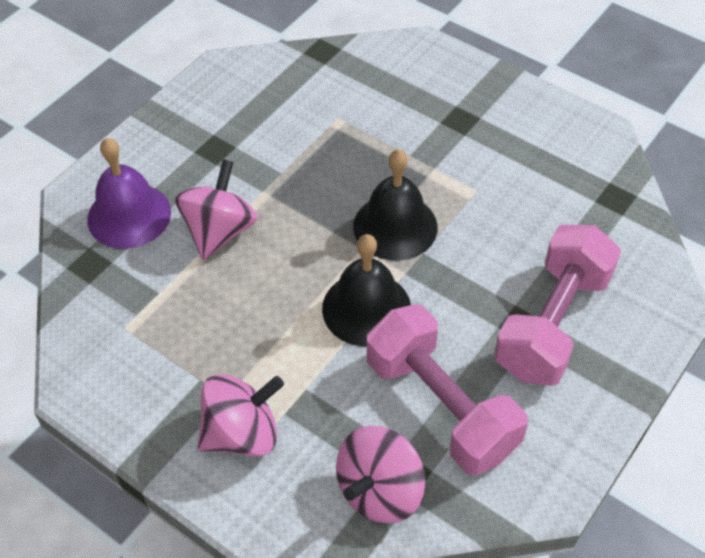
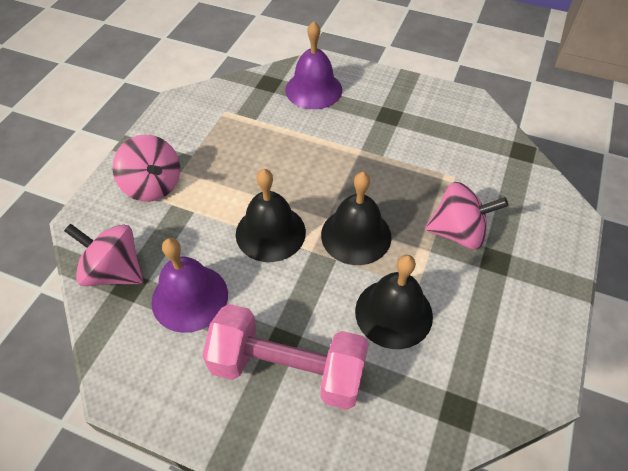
camera: 75 degrees right, 0 degrees up
(219, 231) = (315, 135): pink spinning top -> pink spinning top (458, 232)
(441, 406) = (190, 297): pink dumbbell -> purple bell
(504, 218) = (393, 313): none -> black bell

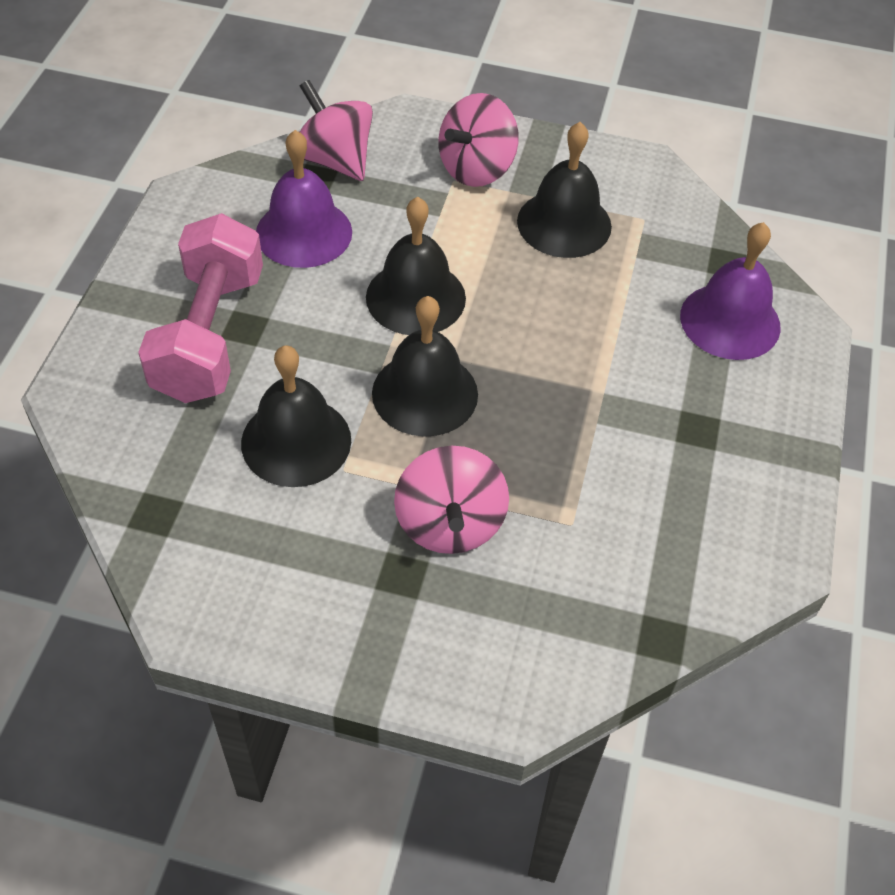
camera: 80 degrees right, 0 degrees up
(114, 271) = (335, 160): pink spinning top -> pink spinning top turned 60 degrees counterclockwise
(219, 147) = (564, 223): none -> black bell

